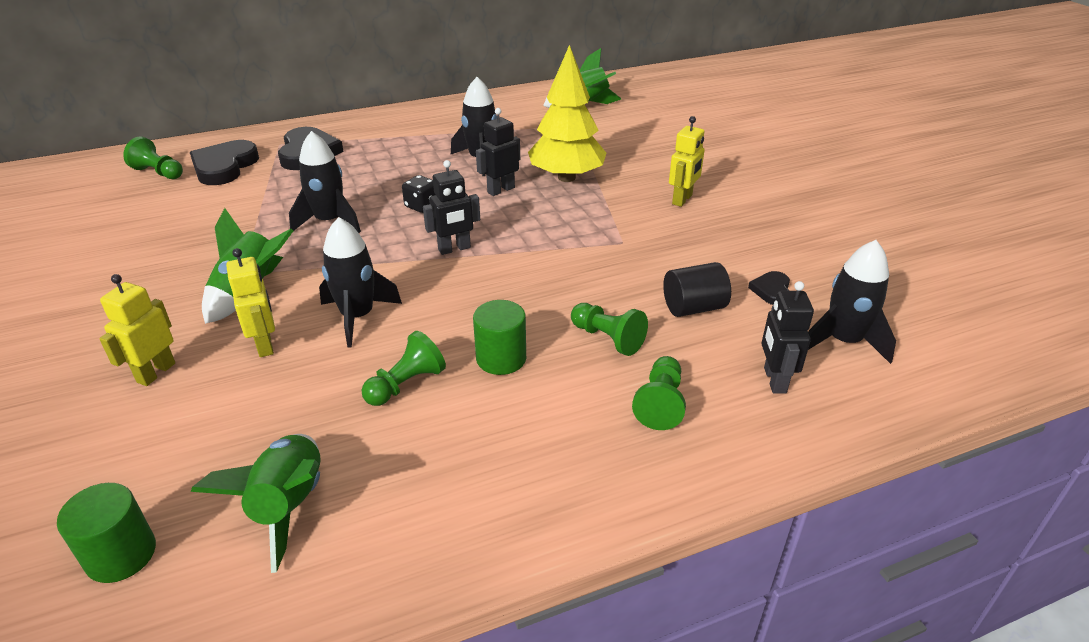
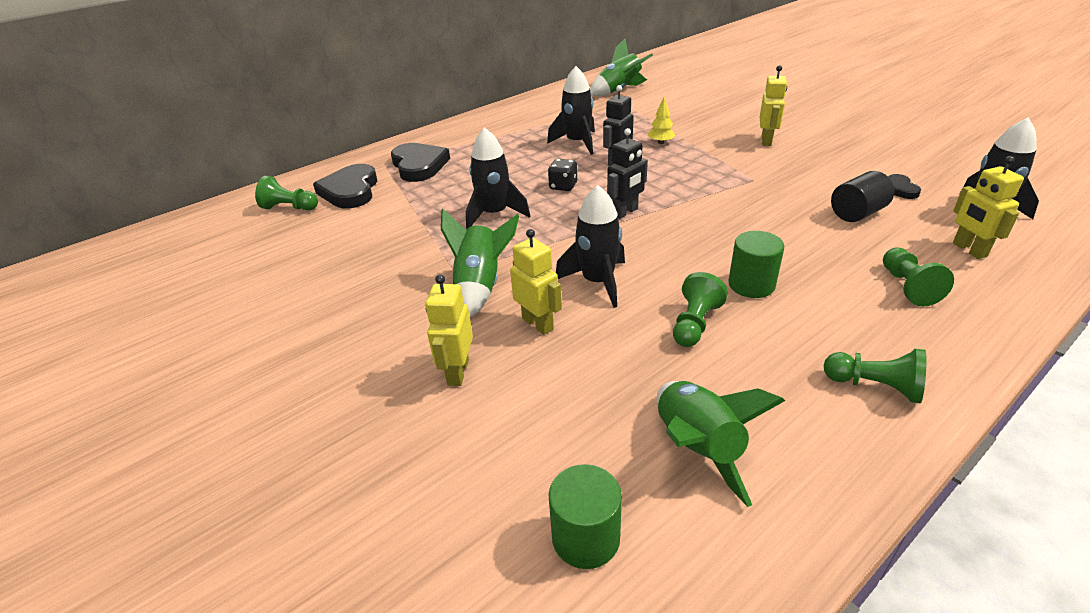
camera: 15 degrees left, 0 degrees up
(566, 177) = (661, 142): yellow tree -> yellow tree, size x0.41
(608, 338) = (818, 250): green pawn -> green pawn (874, 386)
(774, 380) = (969, 250): black robot -> yellow robot

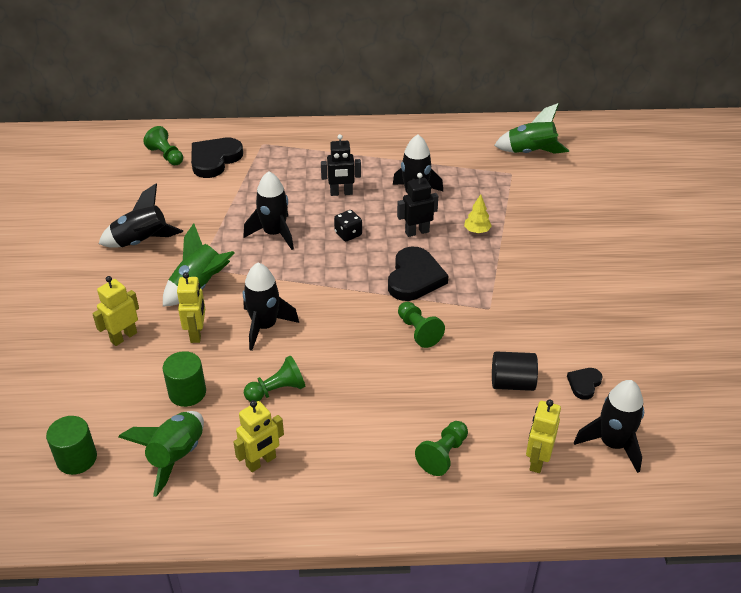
camera: 35 degrees right, 5 degrees up
(357, 281) = (142, 242): none -> black rocket
(419, 165) = (281, 158): black heart -> black heart (414, 278)
(625, 212) = (356, 282): black robot -> black robot (341, 193)
(751, 285) = (349, 388): green cylinder -> green cylinder (187, 392)
(766, 141) = (563, 277): yellow robot -> yellow robot (261, 462)
(874, 386) = (312, 493): green pawn -> green pawn (418, 331)

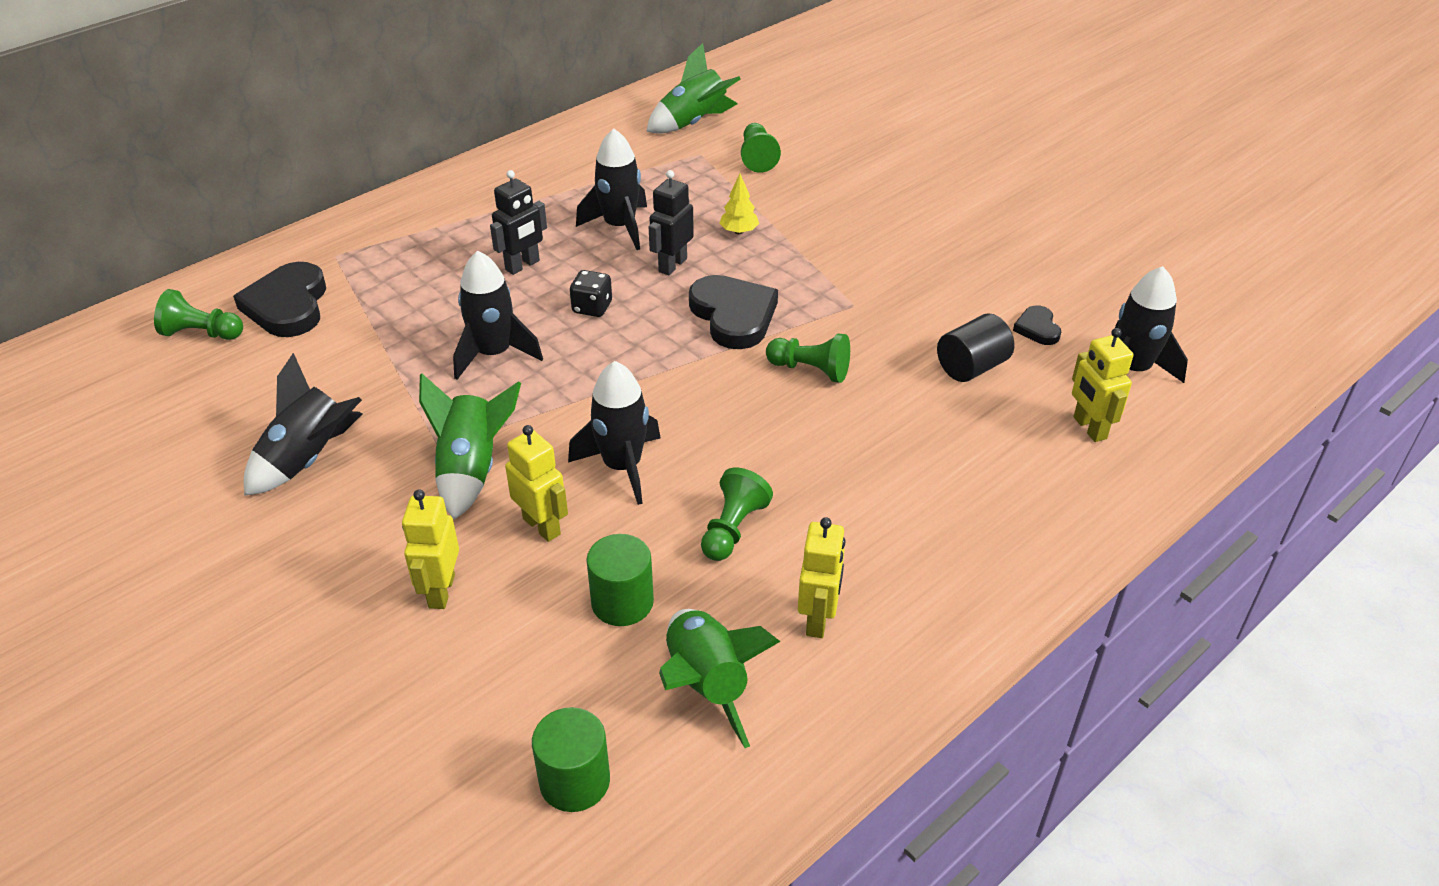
camera: 40 degrees left, 0 degrees up
(443, 455) = (997, 481): green pawn -> green pawn (757, 158)

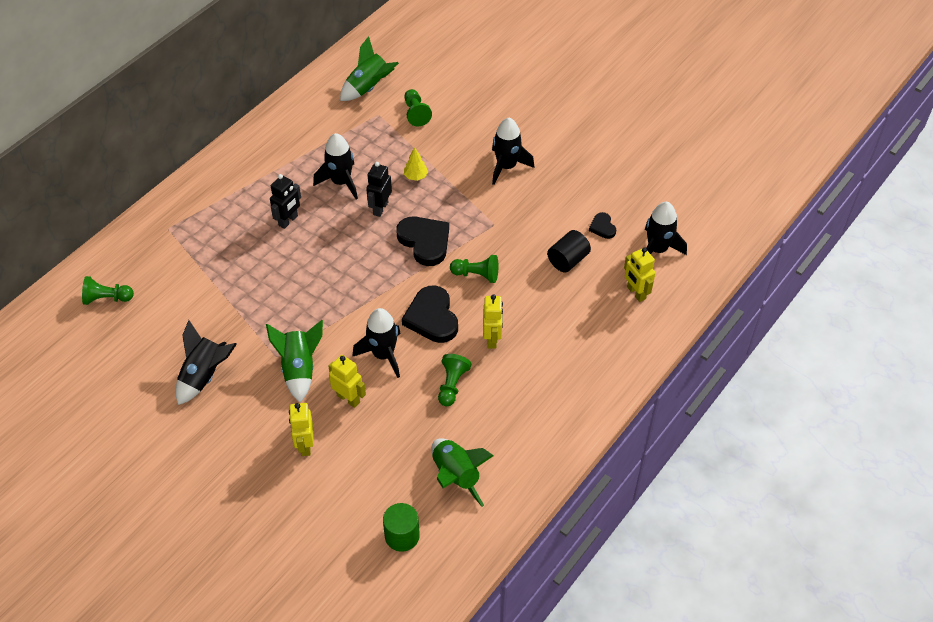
camera: 10 degrees left, 10 degrees up
(288, 305) = (152, 270): black heart -> black heart (432, 317)
(494, 354) = (289, 289): black rocket -> black rocket (506, 167)
(592, 307) = (339, 247): black dice -> none
(622, 602) = (403, 437): green cylinder -> none
(818, 619) = (506, 431): yellow robot -> yellow robot (492, 339)

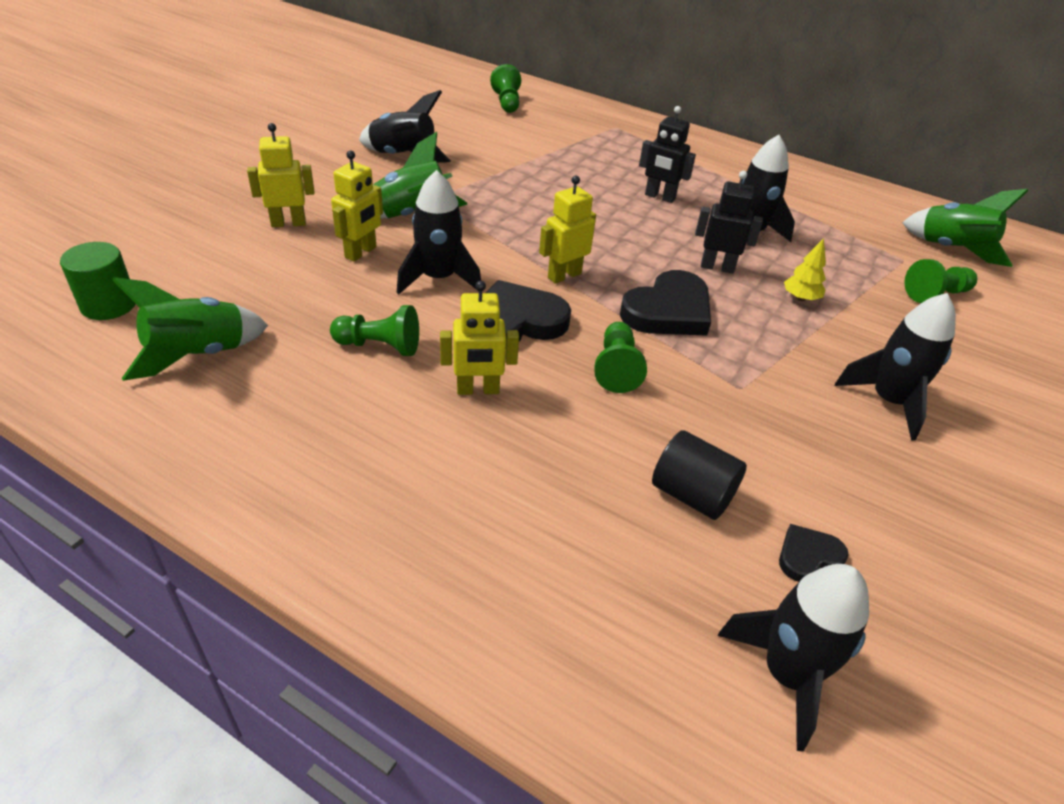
camera: 80 degrees right, 10 degrees down
(636, 293) = (635, 623): yellow robot -> yellow robot (564, 275)

